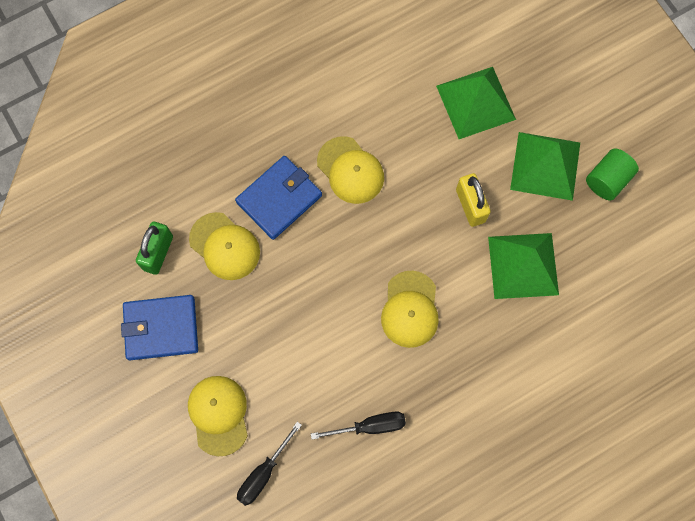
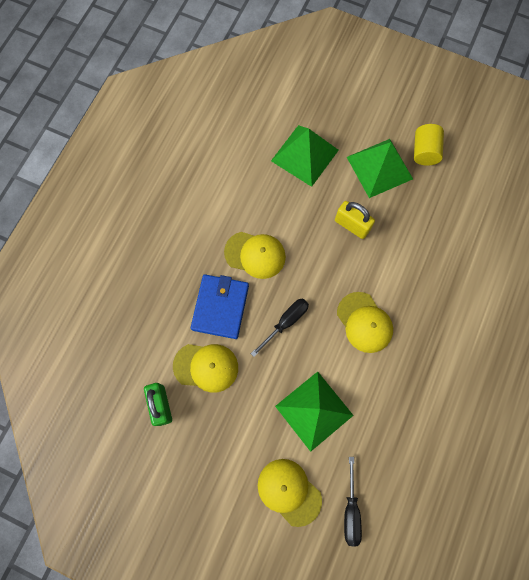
camera: 35 degrees left, 0 degrees up
(161, 328) = (202, 458): blue wallet -> none
(370, 426) = (397, 422): black screwdriver -> black screwdriver (285, 322)
(523, 265) = (414, 242): green pyramid -> green pyramid (314, 410)
(607, 180) = (424, 152): green cylinder -> yellow cylinder

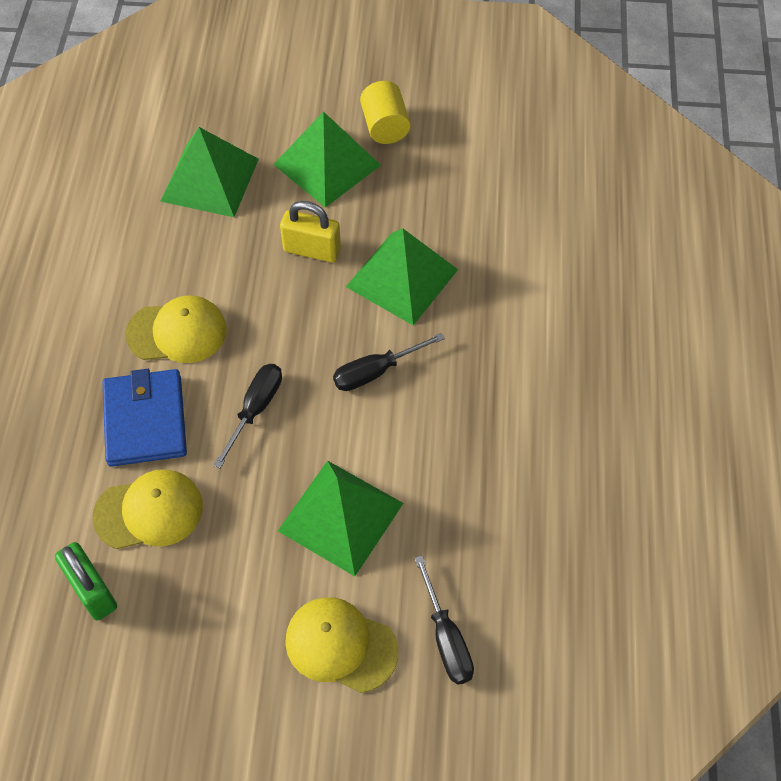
camera: 20 degrees left, 15 degrees down
(364, 322) = (376, 372): yellow cap -> black screwdriver
(400, 263) = (402, 278): none -> green pyramid

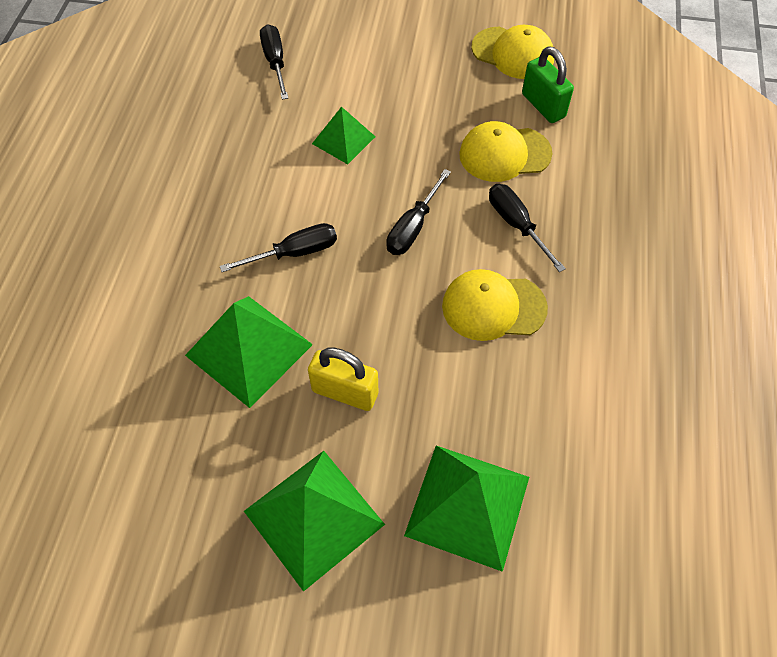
camera: 175 degrees left, 0 degrees up
(145, 420) = (516, 225): blue wallet -> black screwdriver
(340, 516) = (343, 140): green pyramid -> green pyramid, size x0.60
(340, 645) = (353, 63): yellow cap -> yellow cap (513, 53)
(385, 126) = (225, 579): yellow cylinder -> none

